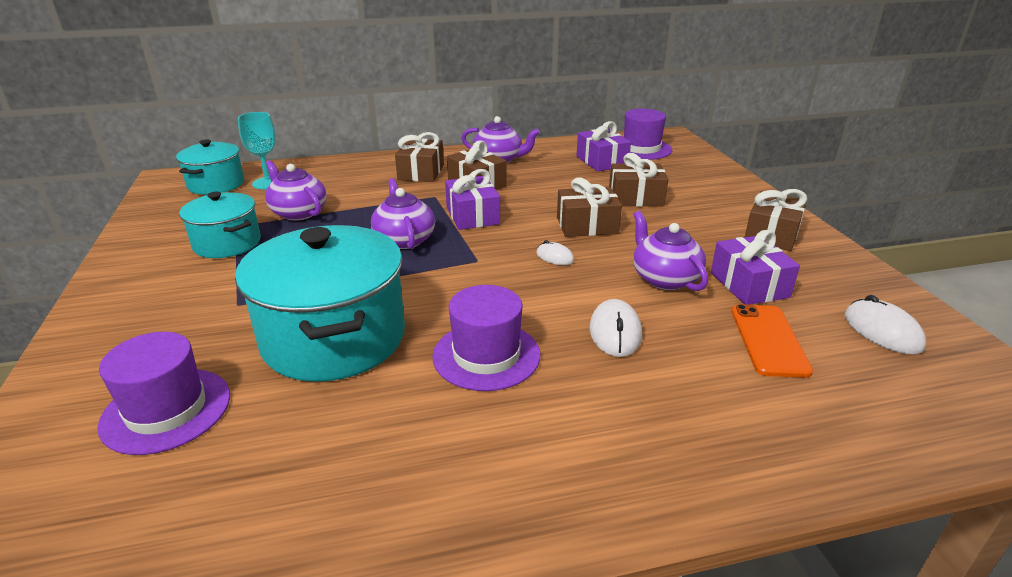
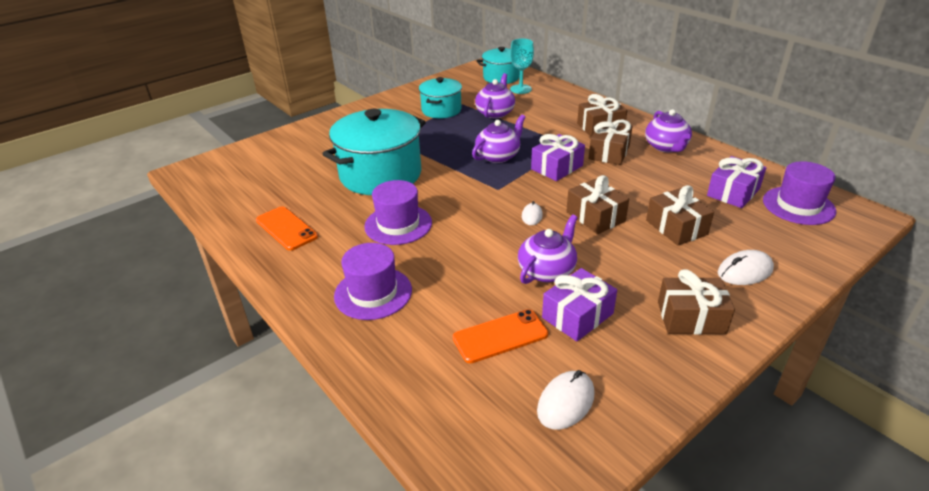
camera: 65 degrees right, 5 degrees up
(166, 410) = (304, 158): purple hat -> purple hat (373, 293)
(385, 484) = (286, 228): none -> orange phone
(615, 332) = (456, 264): white mouse -> white mouse (745, 271)

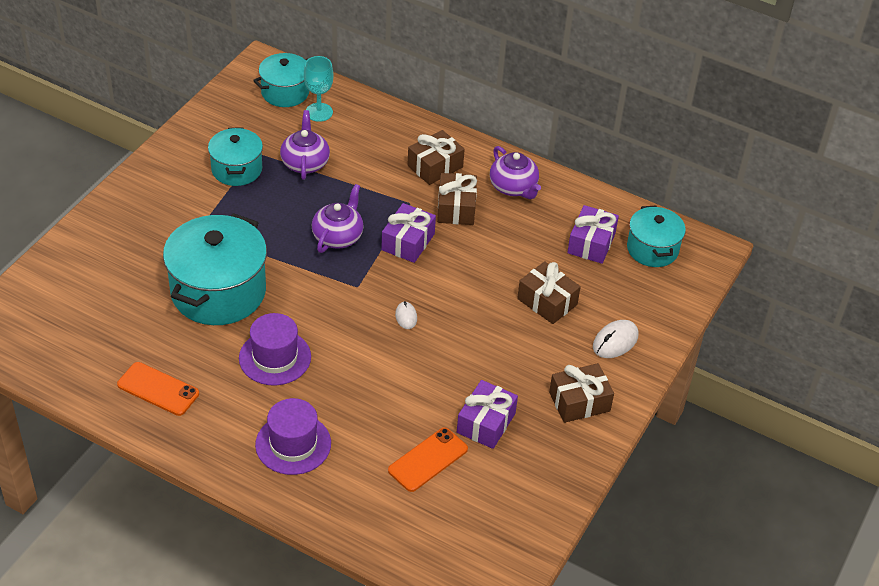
camera: 25 degrees left, 10 degrees up
(547, 271) = (444, 381): purple teapot -> none
(565, 402) = (501, 505): white mouse -> none
(595, 217) = (468, 304): brown gift -> none
(798, 205) = (652, 249): purple hat -> turquoise pot

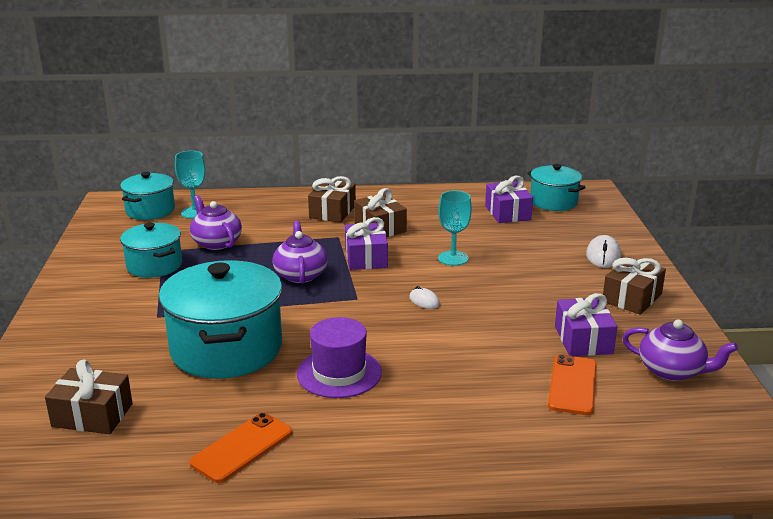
camera: 30 degrees left, 20 degrees down
(158, 389) = (242, 447): orange phone -> orange phone turned 45 degrees counterclockwise
(293, 444) = (437, 429): purple hat -> none
(479, 278) = (453, 258): none -> turquoise goblet
(513, 187) = (409, 204): purple teapot -> purple teapot (672, 371)
(547, 302) = (522, 252): brown gift -> brown gift (92, 415)

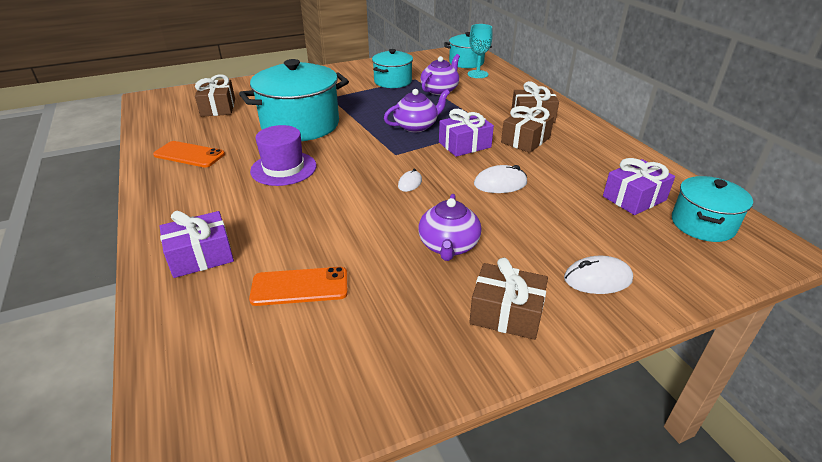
camera: 70 degrees right, 10 degrees up
(453, 258) = (500, 183): turquoise goblet -> white mouse
(583, 340) = (388, 284): purple gift -> purple gift (201, 256)
(672, 371) = (352, 362): purple teapot -> purple teapot (448, 246)

